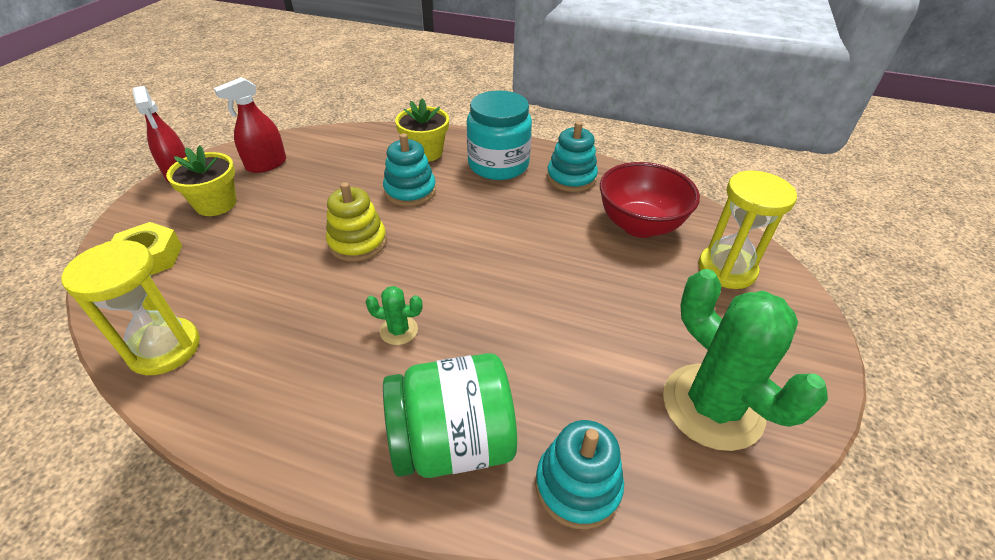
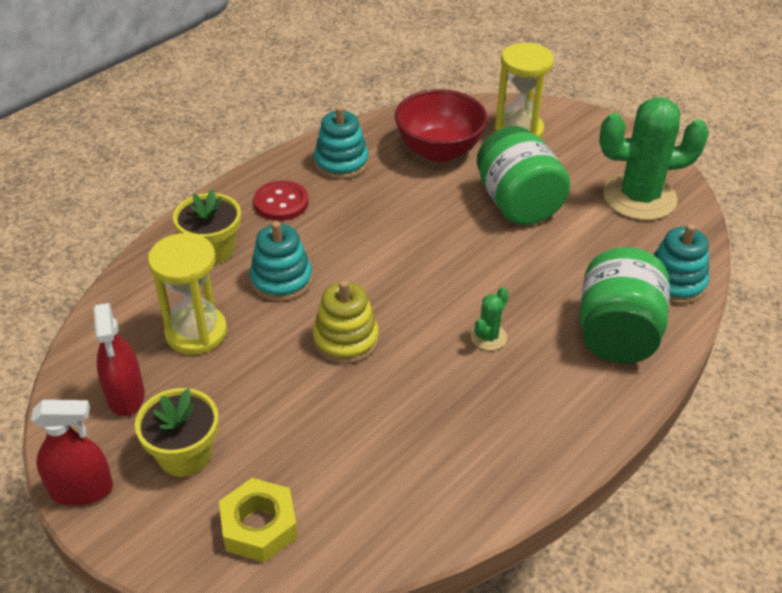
camera: 65 degrees left, 0 degrees up
(164, 348) = (426, 513): yellow hourglass -> yellow hourglass (196, 332)
(498, 165) = (281, 203): turquoise jar -> red button
(610, 299) = (518, 203): none -> green jar

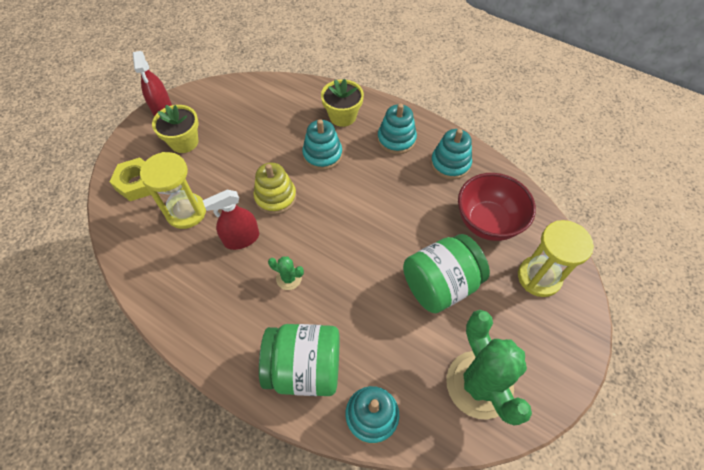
camera: 80 degrees right, 15 degrees up
(125, 395) = (223, 108): red spray bottle -> red spray bottle (241, 239)
(196, 332) = (272, 125): yellow hourglass -> yellow hourglass (186, 212)
(281, 203) = (396, 139): red button -> turquoise stacking toy

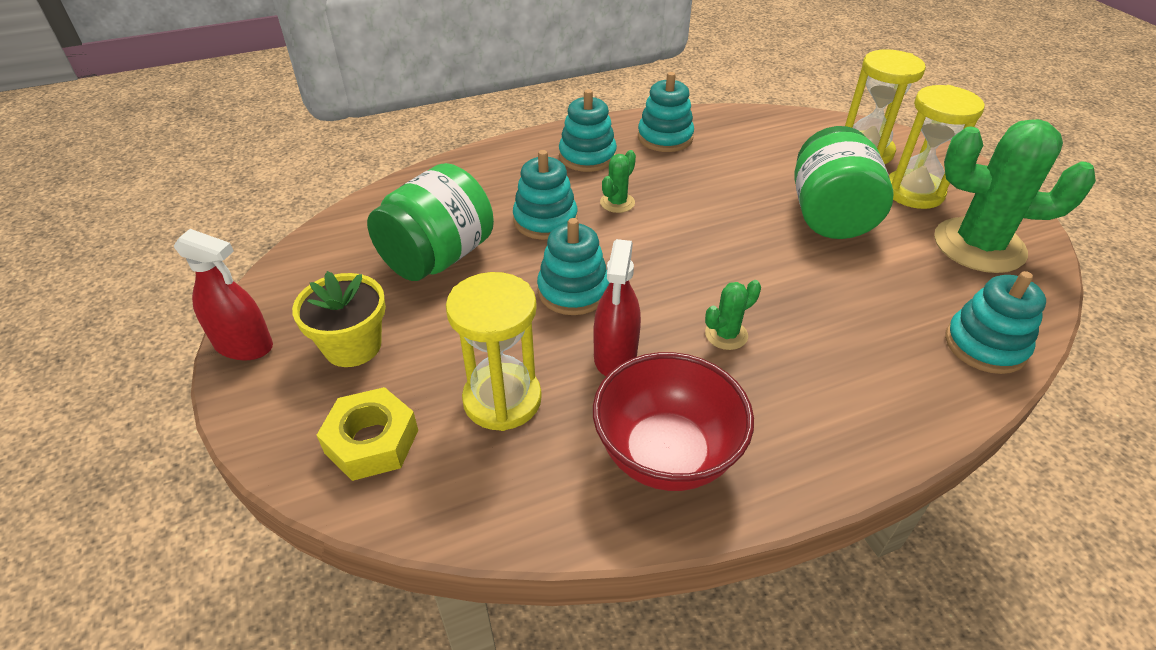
camera: 55 degrees left, 15 degrees down
(275, 197) = (573, 291): yellow stacking toy -> turquoise stacking toy
(304, 368) = (883, 378): green jar -> green jar (438, 257)
(342, 116) = (500, 178): yellow flower pot -> none
(363, 176) = (617, 203): none -> green cactus
(487, 222) = (769, 150): red bowl -> red bowl (666, 455)
(512, 324) = (913, 192): none -> yellow hourglass

